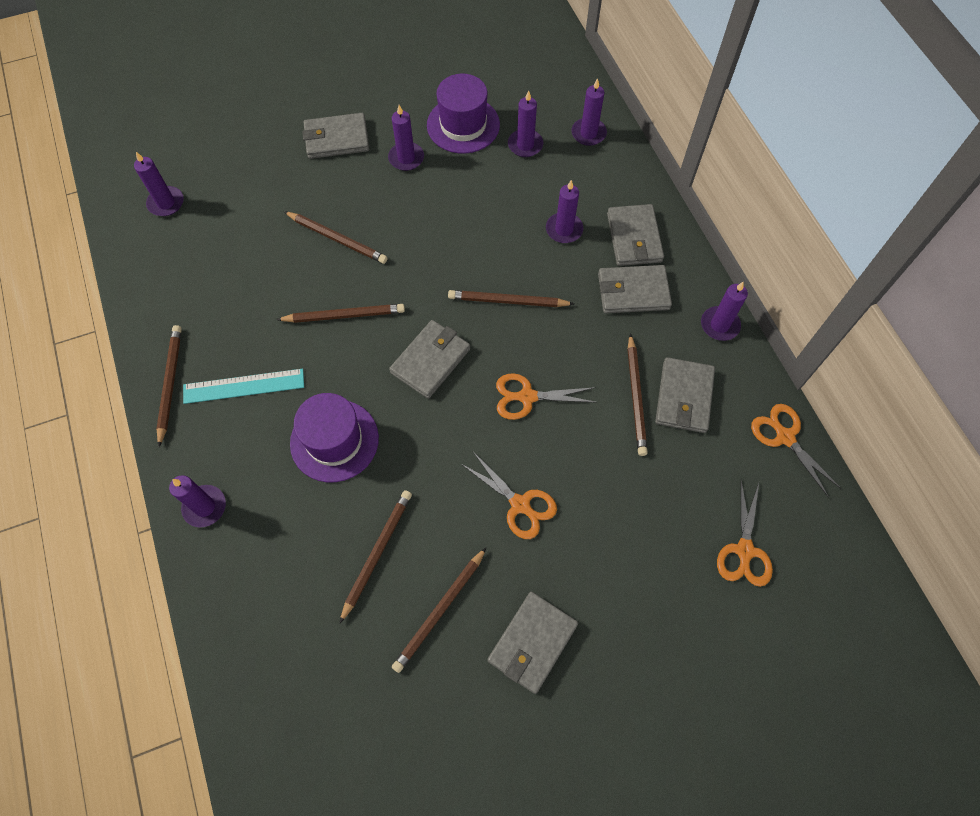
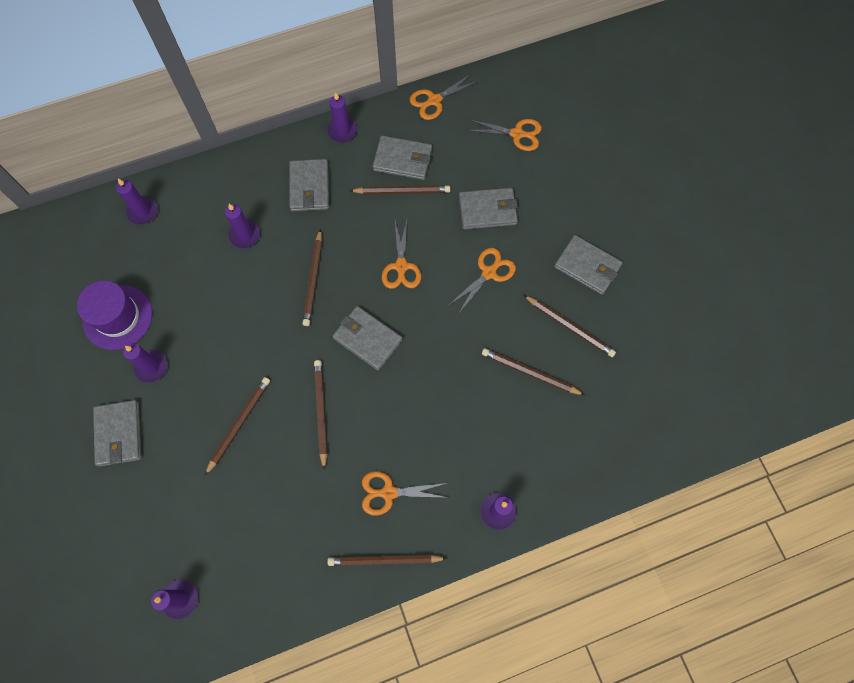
camera: 90 degrees left, 5 degrees up
(244, 386) = (388, 493): turquoise ruler -> orange scissors
(334, 440) = (438, 411): purple hat -> none
(525, 145) = (149, 264): purple candle -> none
(634, 238) = (258, 183): grey wallet -> grey wallet (487, 210)

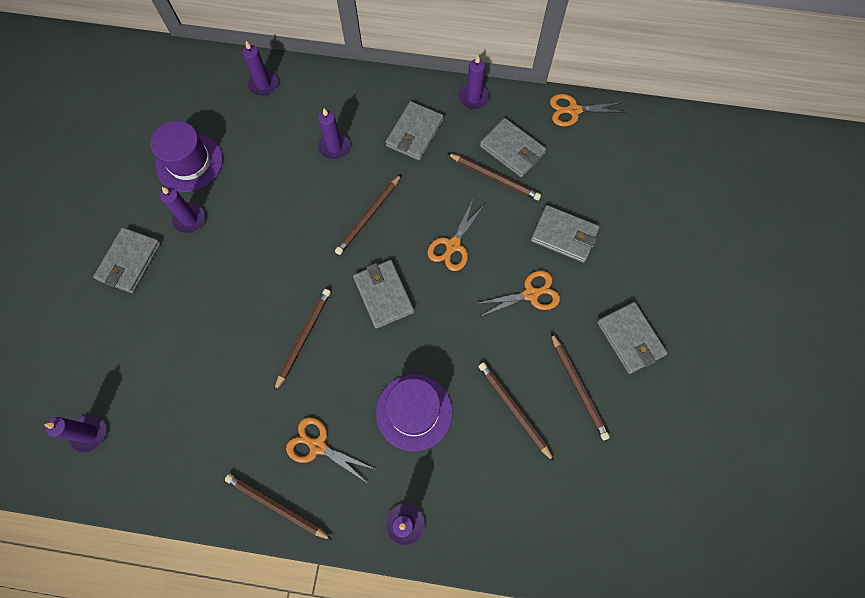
camera: 30 degrees right, 0 degrees up
(239, 424) = (229, 309): brown pencil -> none
(451, 420) = (414, 412): none -> purple hat
(517, 134) = (635, 179): orange scissors -> none

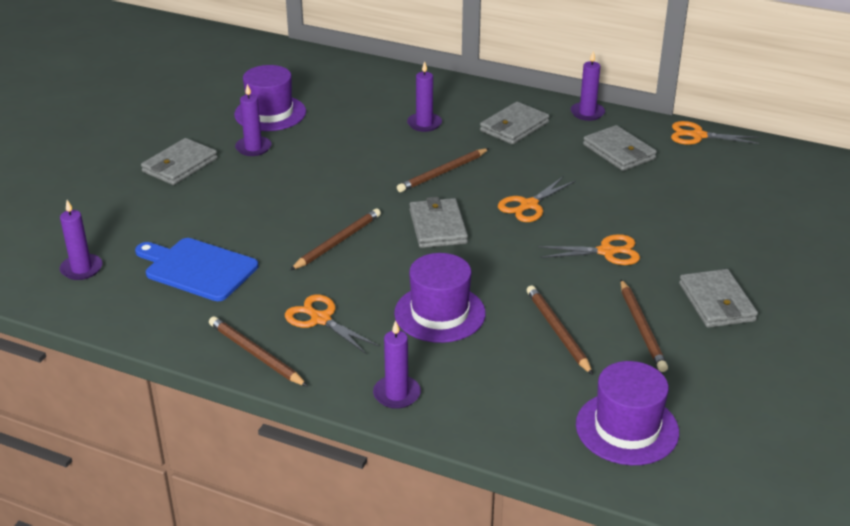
camera: 15 degrees right, 35 degrees down
(192, 406) = (197, 269): none -> blue cutting board
(263, 84) = (367, 76): purple candle -> none
(494, 177) = (592, 167): brown pencil -> none
(564, 235) = (659, 217): grey wallet -> none
(591, 514) = (627, 428): none -> purple hat

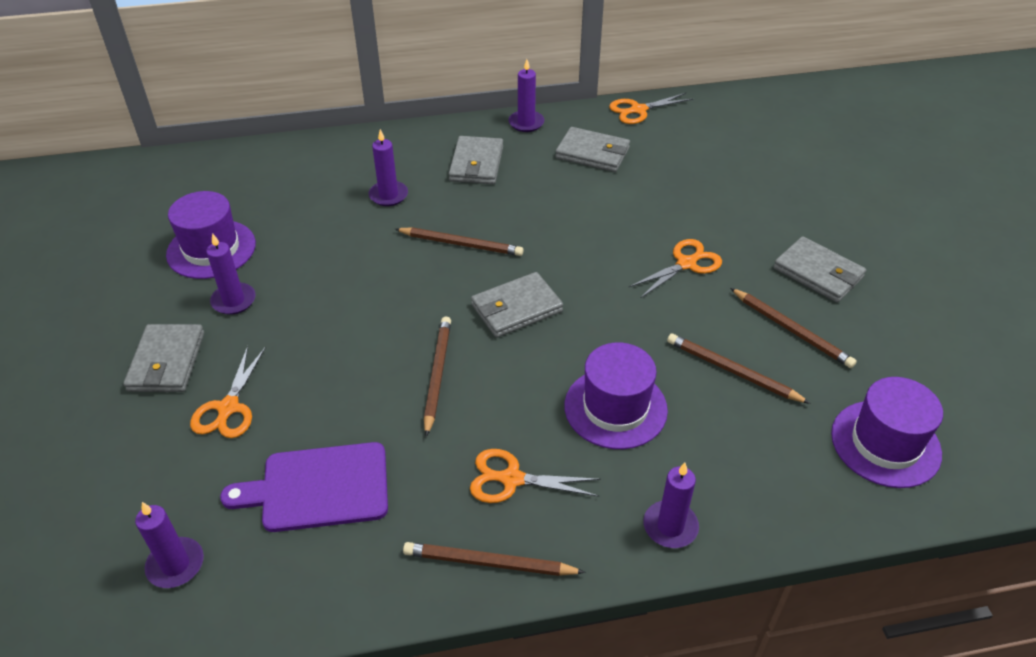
camera: 35 degrees left, 10 degrees up
(197, 269) = (318, 488): blue cutting board -> purple cutting board
(437, 227) = (516, 308): grey wallet -> grey wallet turned 75 degrees counterclockwise
(443, 173) = (461, 244): brown pencil -> brown pencil turned 90 degrees counterclockwise
(528, 205) = (574, 245): orange scissors -> orange scissors (228, 409)

